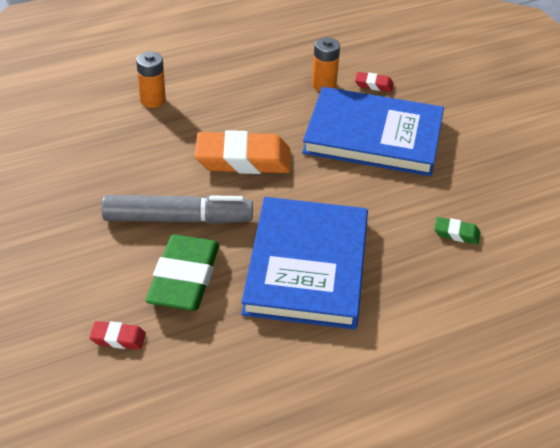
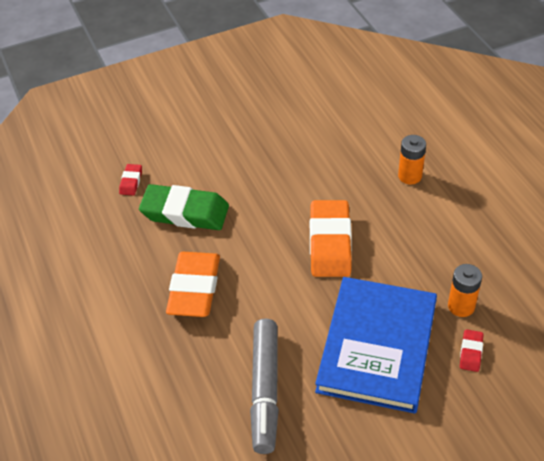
camera: 95 degrees right, 5 degrees up
(178, 219) = (251, 204): grey marker -> grey marker (265, 390)
(307, 266) = (194, 288): blue book -> orange eraser
(456, 233) = (231, 406): green eraser -> none

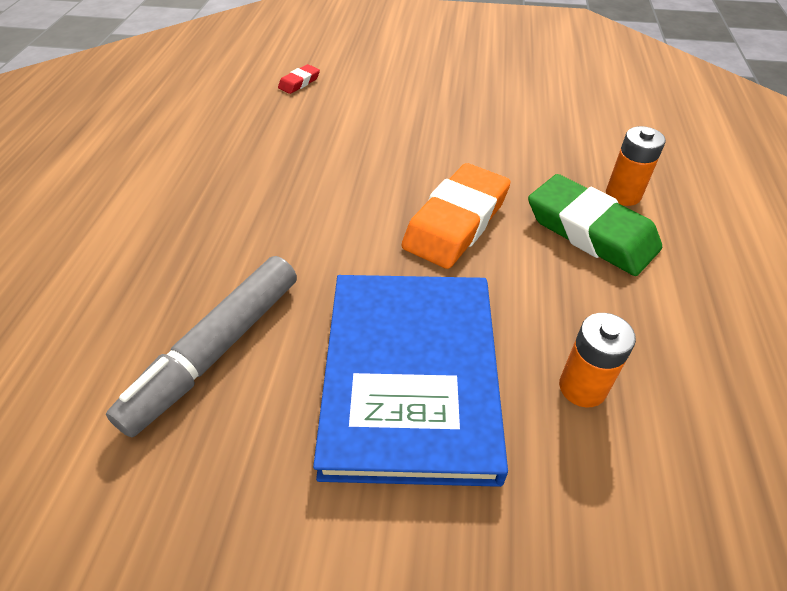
camera: 30 degrees right, 0 degrees up
(185, 212) = (323, 126): green eraser -> green eraser (590, 231)
(194, 288) = (257, 198): orange eraser -> none
(377, 346) = (411, 376): blue book -> blue book turned 45 degrees counterclockwise
(471, 352) = (549, 466): red eraser -> none

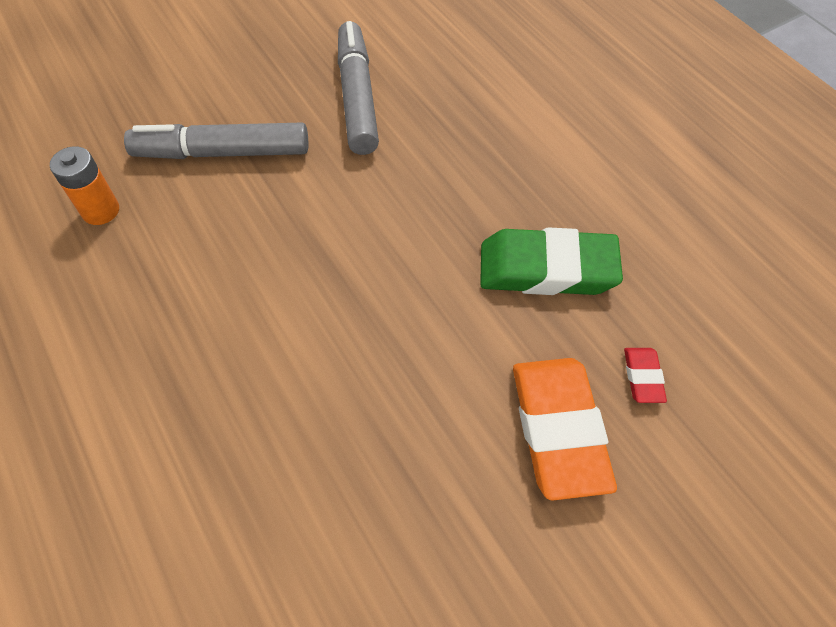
camera: 140 degrees right, 10 degrees up
(411, 376) = (222, 152): blue book -> grey marker
(456, 222) = (281, 289): orange eraser -> orange eraser (558, 429)
(590, 231) = (146, 361): green eraser -> green eraser (547, 269)
(623, 195) = (128, 442): orange battery -> none

